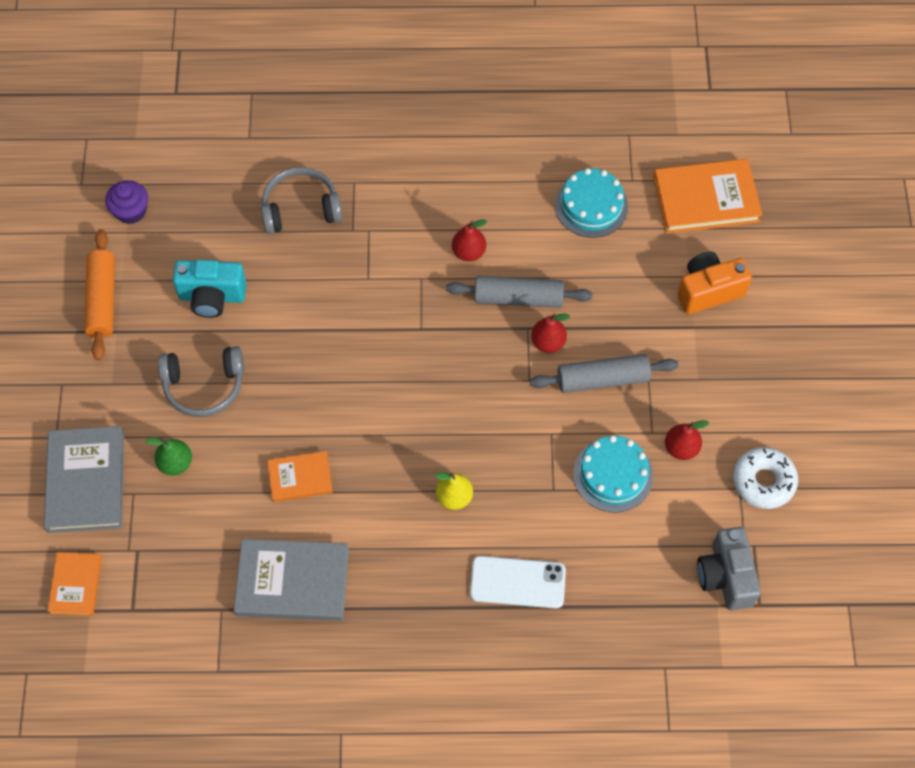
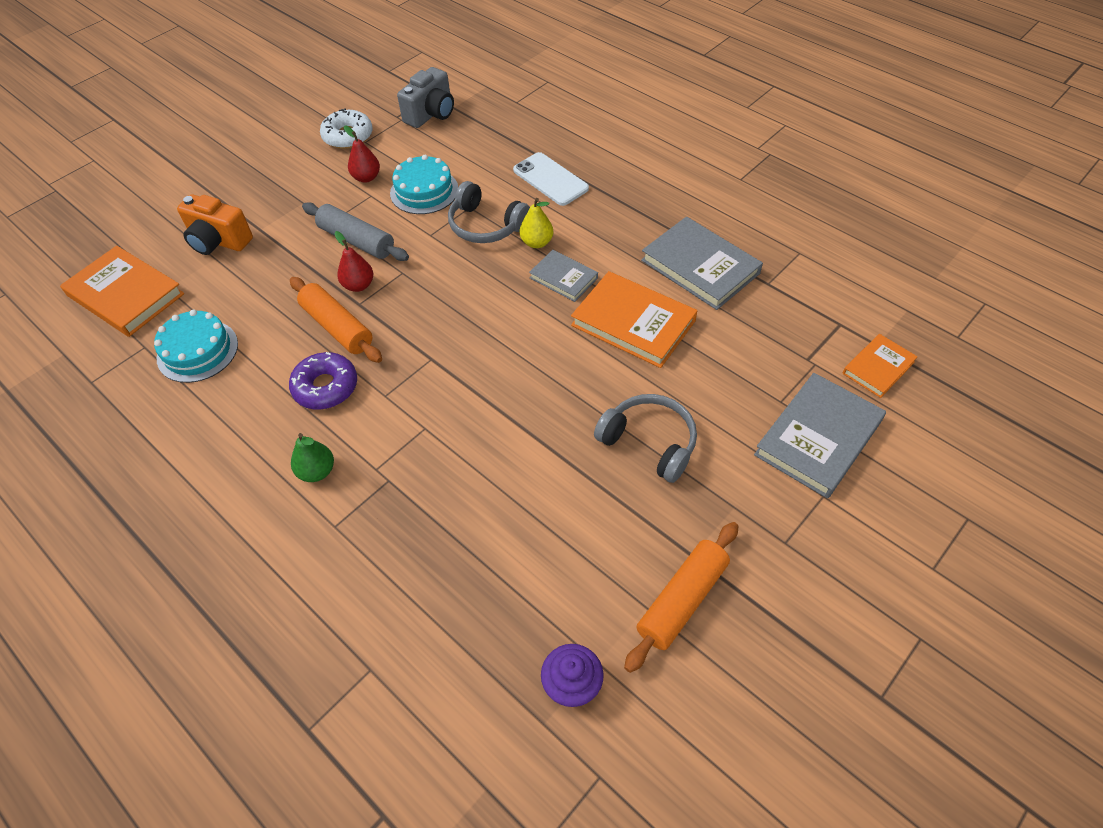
camera: 135 degrees left, 10 degrees down
(175, 463) = (726, 399): green pear -> green pear (317, 471)
(212, 297) = (572, 517): turquoise camera -> none
(300, 478) = (633, 323): orange book -> orange book, size x1.74
(301, 208) = (407, 539): grey headphones -> grey headphones (486, 225)
(395, 478) = (563, 278): none -> grey book
(468, 252) = (325, 387): red pear -> purple donut
(518, 298) = (337, 327): grey rolling pin -> orange rolling pin

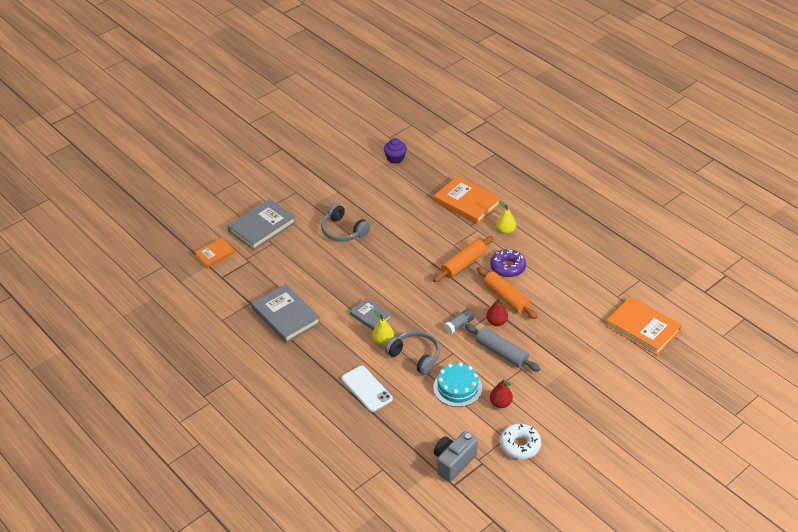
camera: 175 degrees left, 10 degrees down
(197, 351) = (585, 291): turquoise cake -> none
(219, 241) = (595, 360): orange camera -> none
(317, 471) = (506, 231): green pear -> yellow pear
(419, 275) = (459, 325): none -> grey glue stick
(633, 323) = (335, 286): orange book -> orange book (467, 203)
(682, 600) = (346, 177): orange rolling pin -> orange rolling pin (463, 264)

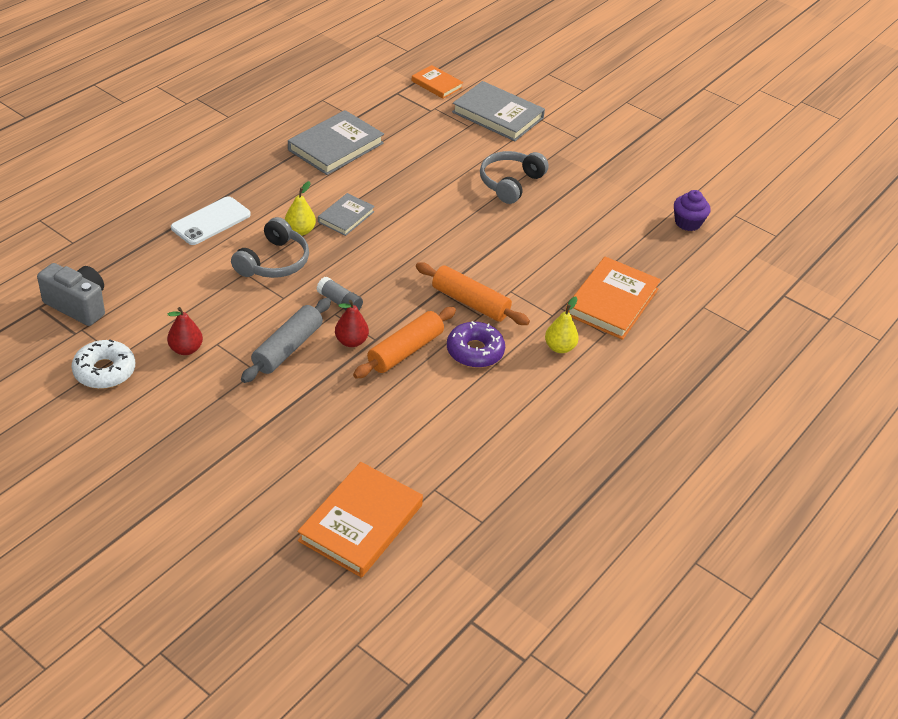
camera: 75 degrees right, 0 degrees up
(457, 387) = (215, 305): turquoise cake -> none

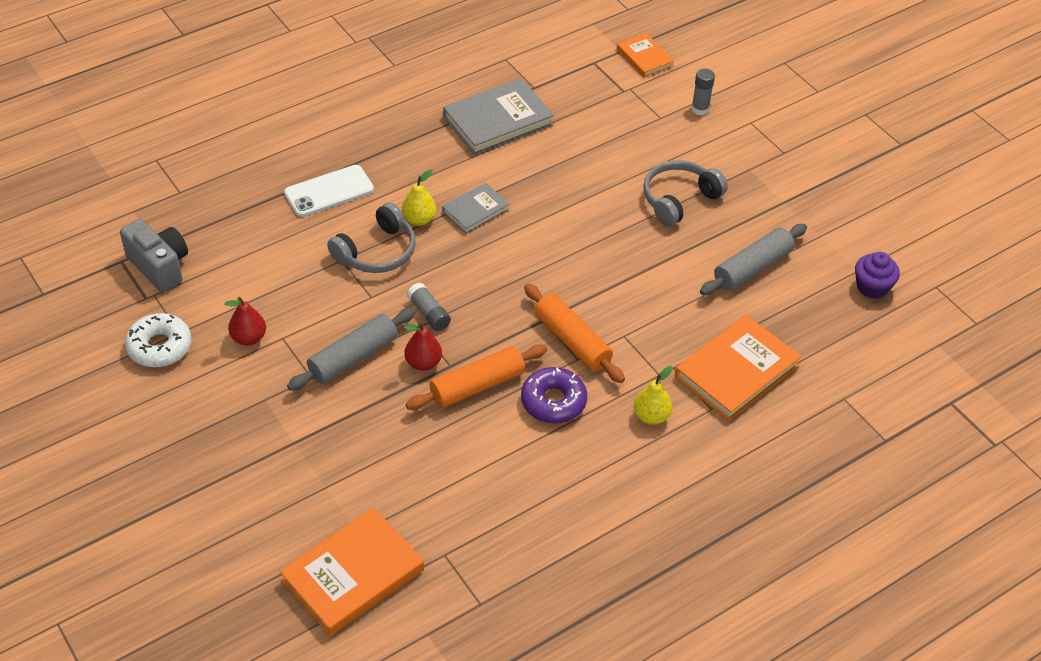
camera: 20 degrees right, 5 degrees up
(497, 115) = (700, 109): grey book -> grey glue stick
(590, 224) = (752, 268): none -> grey rolling pin

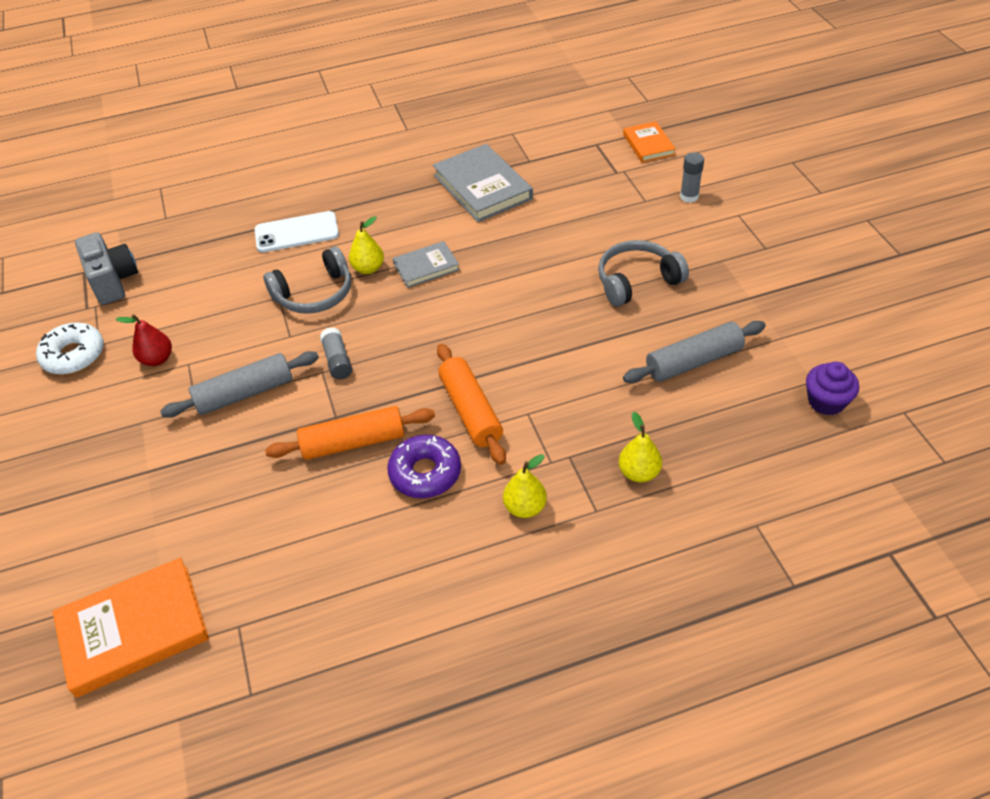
camera: 20 degrees right, 0 degrees up
(423, 363) = (310, 410): red pear -> none
(498, 121) = (482, 187): grey book -> grey book turned 75 degrees clockwise
(736, 371) = (639, 473): orange book -> yellow pear

